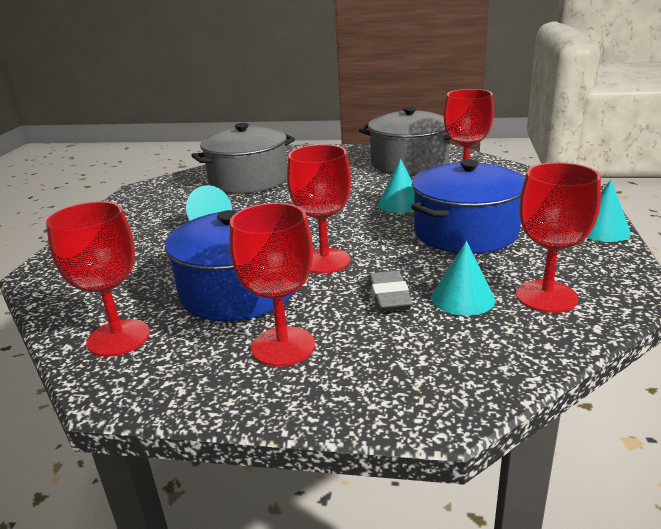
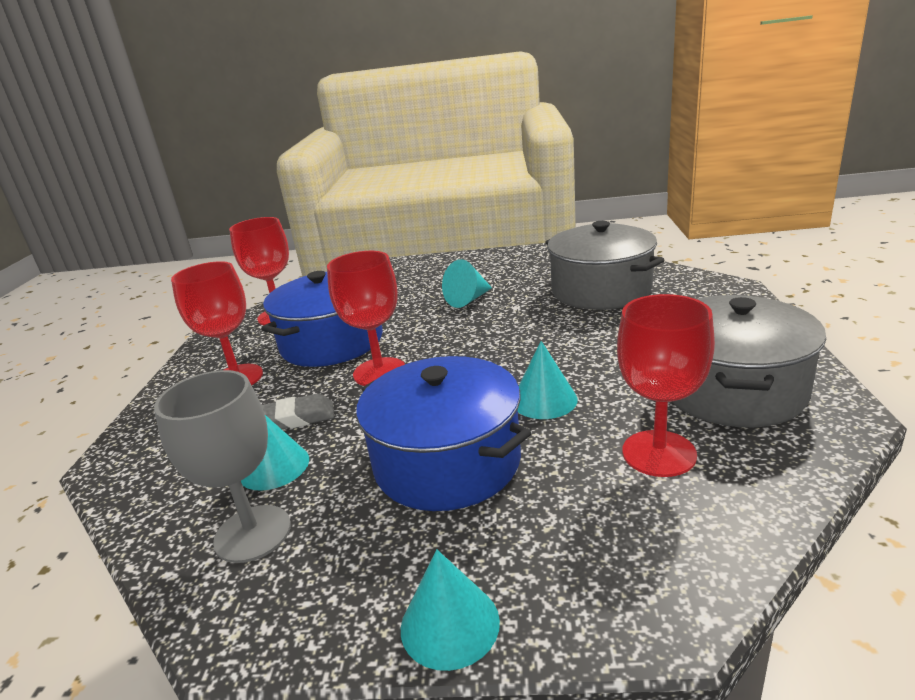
camera: 85 degrees right, 0 degrees up
(546, 296) = (252, 533): red goblet -> grey goblet

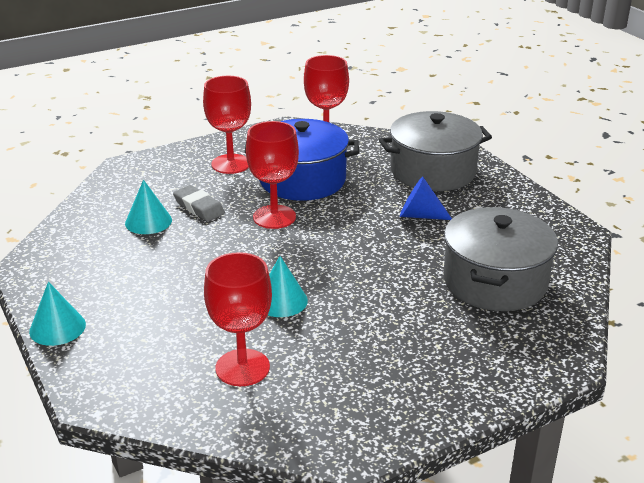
camera: 55 degrees right, 5 degrees up
(252, 533) = (91, 240): grey goblet -> none
(447, 462) = (186, 282): blue pot -> none
(468, 299) = (419, 215): turquoise cone -> blue cone
(732, 390) = (352, 389): grey pot -> grey pot (433, 171)

